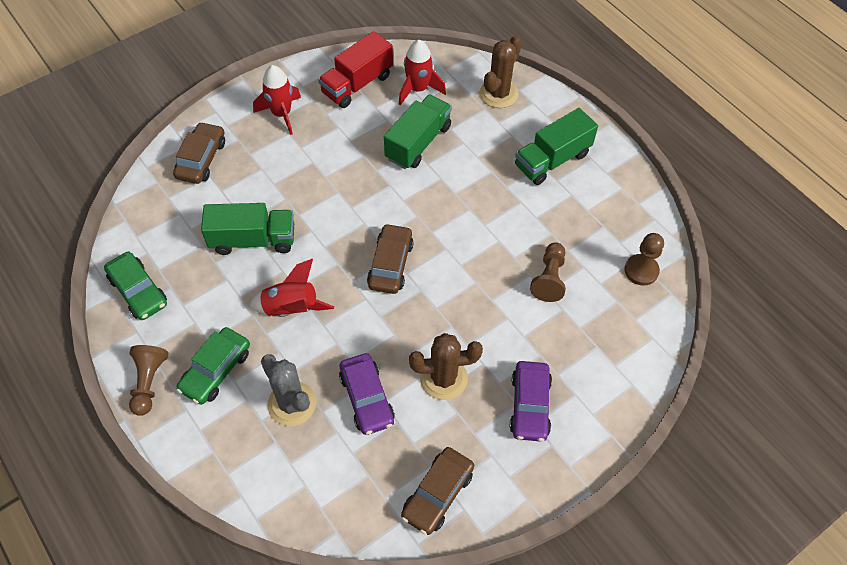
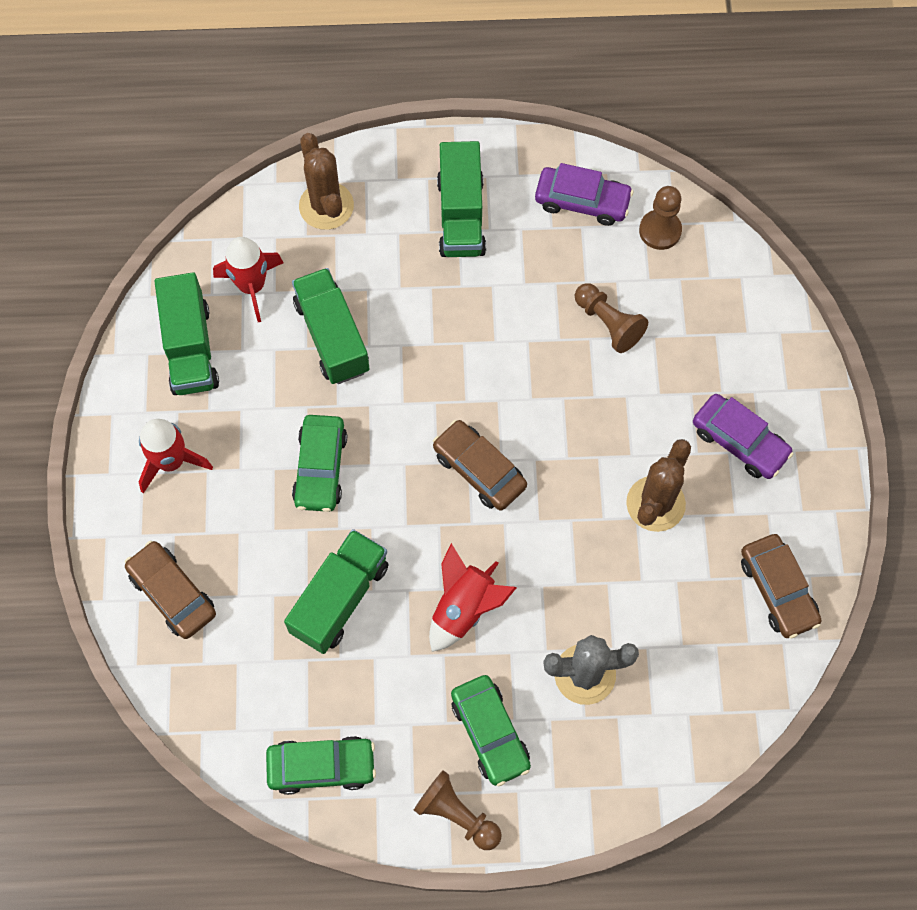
camera: 55 degrees left, 10 degrees up
(330, 184) = (320, 468): none -> green car
(357, 84) = (190, 348): red truck -> green truck
(366, 398) = (628, 594): purple car -> purple car (582, 201)

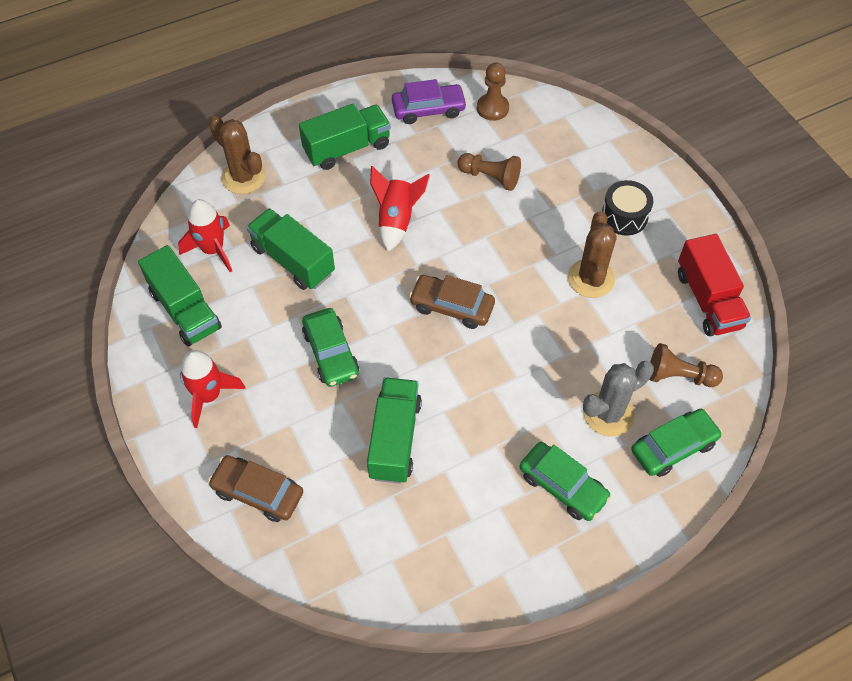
camera: 25 degrees left, 10 degrees down
(321, 767) = (446, 570): green car -> green car (673, 447)
(457, 814) = (571, 558): brown pawn -> brown pawn (679, 376)
(461, 216) = (347, 148): green truck -> green truck turned 90 degrees counterclockwise
(464, 608) = (493, 406): red rocket -> red rocket (396, 220)
(739, 441) = (624, 216): purple car -> black drum
(777, 590) = (708, 300): brown car -> red truck

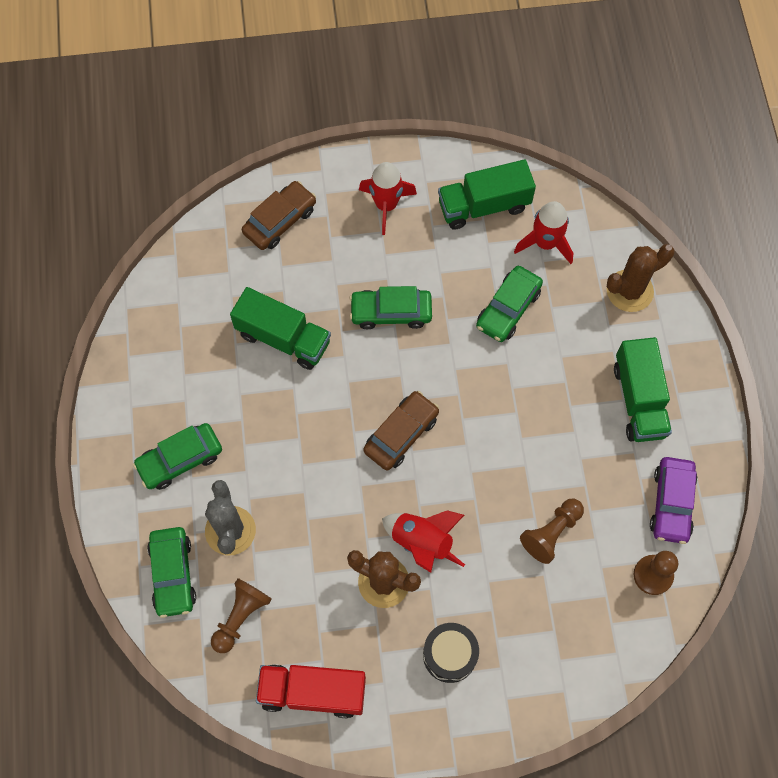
camera: 110 degrees right, 10 degrees up
(293, 260) = (508, 309): green truck -> green car
(396, 220) = (525, 418): red rocket -> red rocket (422, 542)

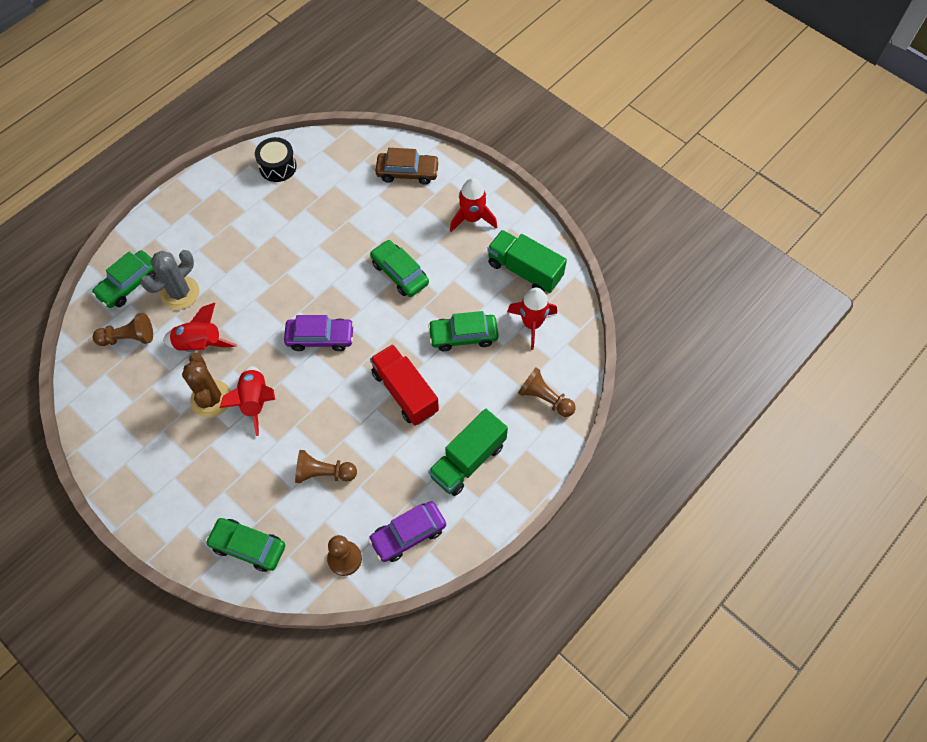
camera: 50 degrees right, 5 degrees down
(180, 460) = (205, 235): green car -> green car (248, 546)
(283, 338) = (330, 230): green truck -> none
(311, 551) = (200, 344): none -> red rocket
(313, 692) = (108, 411): red truck -> red truck (405, 392)
(401, 434) = (320, 338): brown car -> purple car
(449, 655) = (190, 471): black drum -> black drum (278, 167)
(629, 291) = (545, 398): brown cactus -> brown pawn

